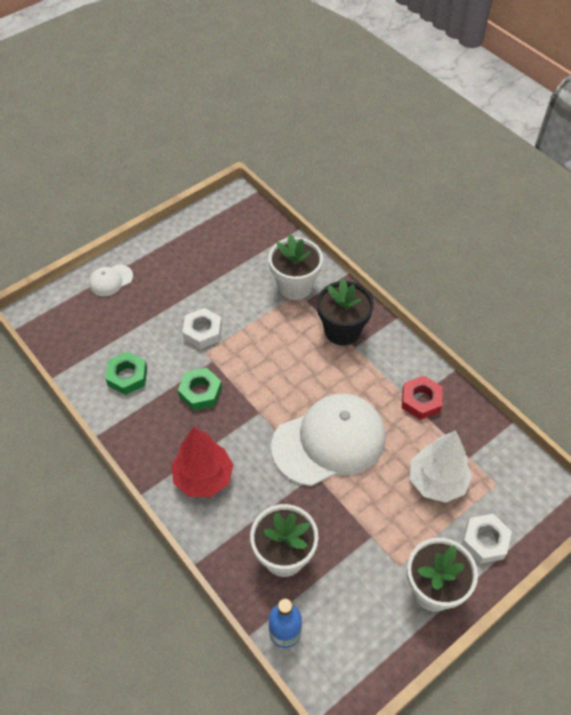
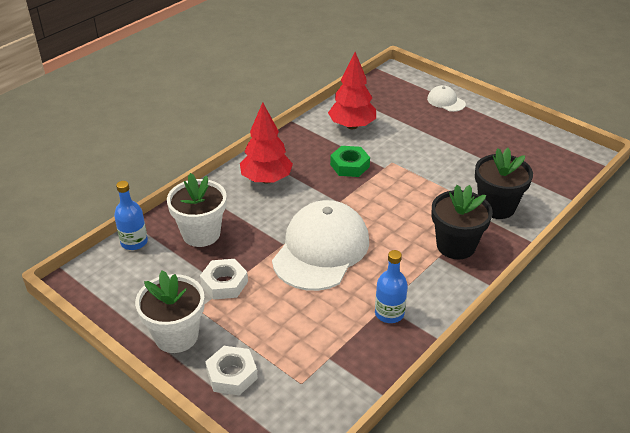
camera: 80 degrees right, 15 degrees down
(127, 376) = (352, 126): green nut -> red tree
(202, 331) = (414, 157): white nut -> white nut (224, 283)
(295, 286) = (496, 207): white flower pot -> black flower pot
(329, 441) = (321, 249): white cap -> white cap turned 120 degrees counterclockwise
(421, 401) = (389, 313): red nut -> blue bottle
(437, 481) = (294, 332): white tree -> none

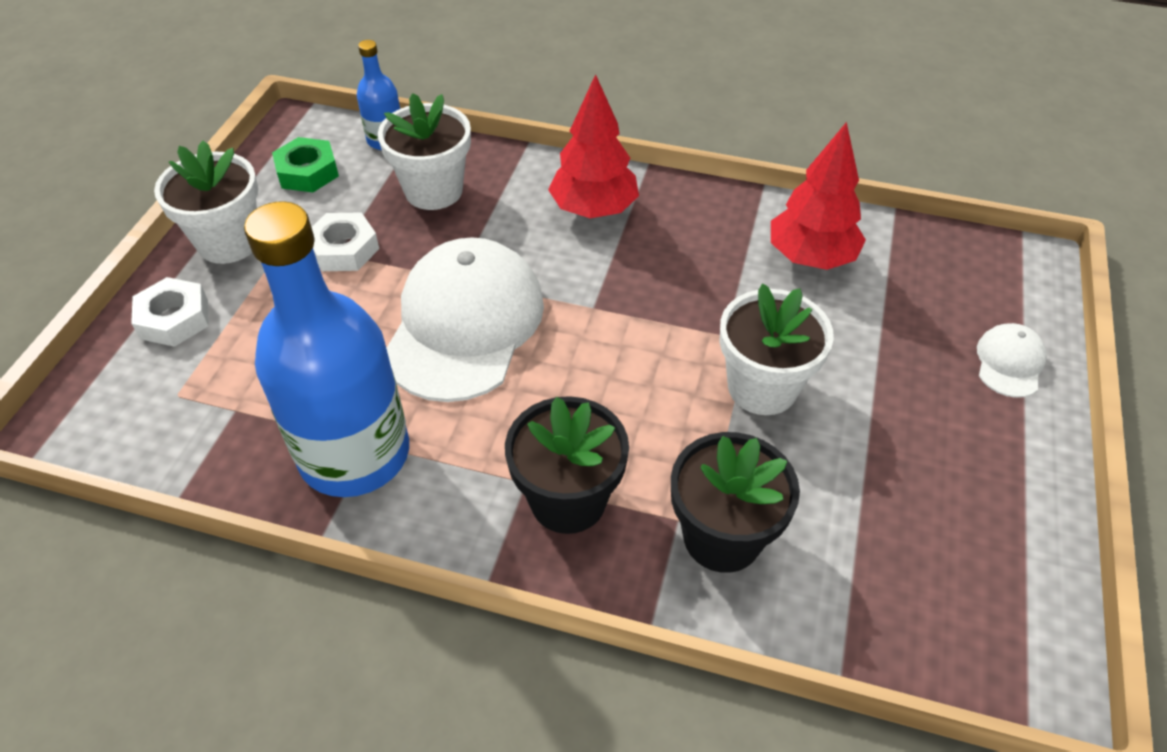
camera: 65 degrees right, 10 degrees up
(321, 249) = (464, 324): white cap -> white cap turned 75 degrees counterclockwise
(349, 165) = (696, 290): green nut -> green nut (307, 172)
(389, 313) = (354, 454): blue bottle -> blue bottle, size x2.16
(422, 168) = (762, 387): none -> white flower pot

